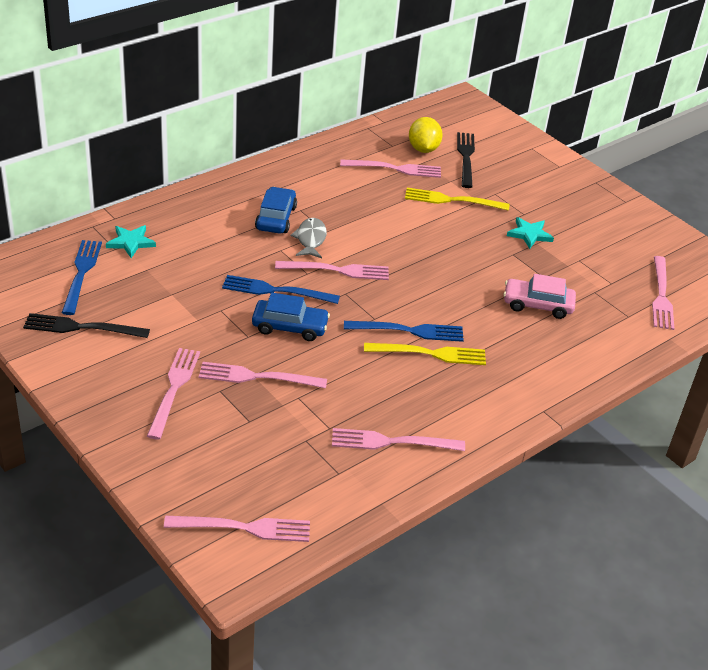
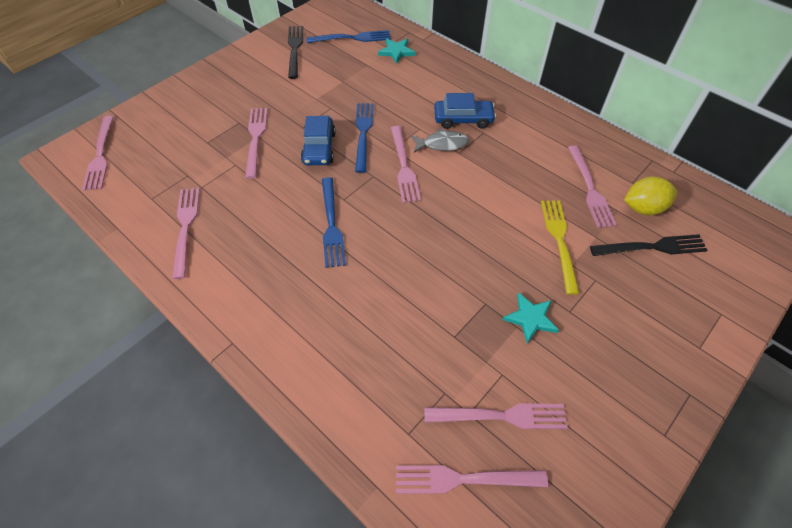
camera: 85 degrees right, 15 degrees up
(174, 388) = (238, 100): pink fork -> pink fork (502, 416)
(431, 354) = (302, 244): yellow fork -> none
(537, 305) = (401, 331): pink car -> none

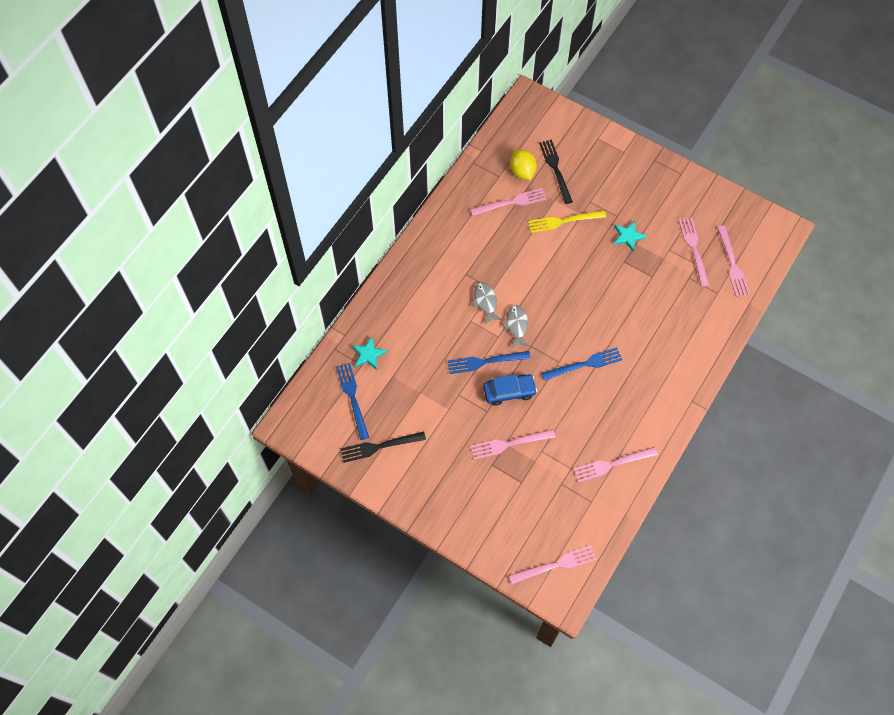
camera: 100 degrees left, 10 degrees up
(404, 167) = (516, 325): pink fork -> grey fish
(463, 119) = (453, 290): blue car -> none

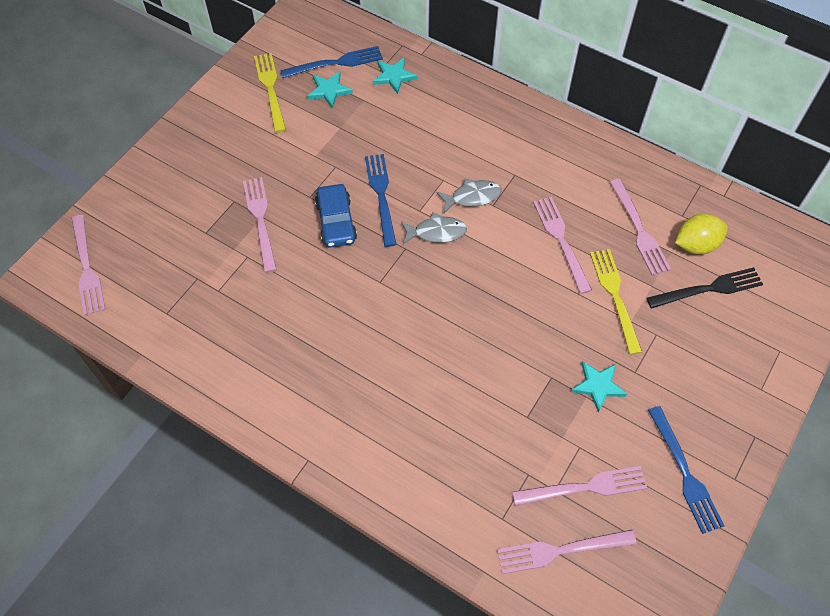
camera: 90 degrees right, 5 degrees down
(379, 447) = (270, 88): black fork -> yellow fork
(382, 402) = (329, 91): none -> turquoise star
(585, 364) = (375, 315): blue fork -> blue fork (685, 474)
(611, 464) = (217, 341): pink fork -> pink fork (560, 240)

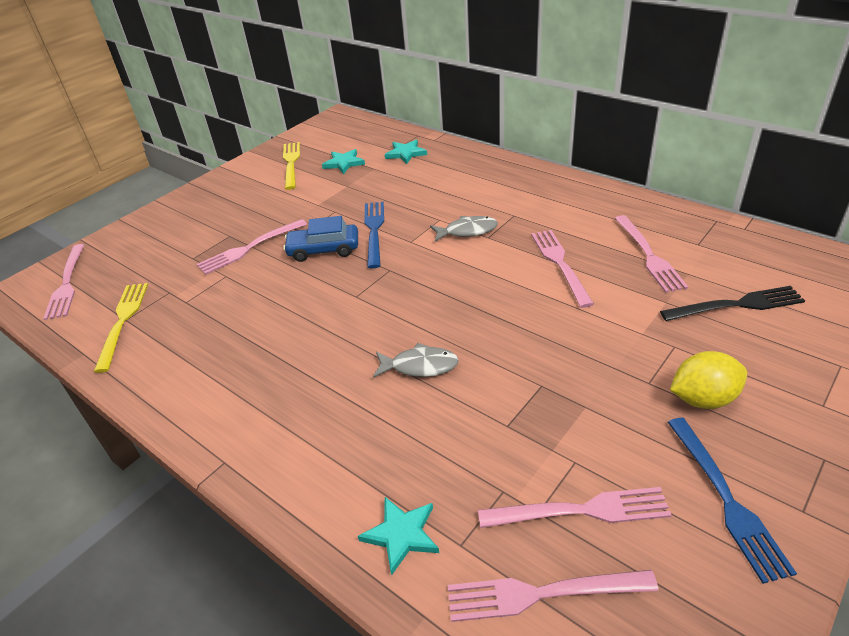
camera: 10 degrees right, 20 degrees down
(260, 219) = (249, 248): pink fork -> pink fork turned 120 degrees counterclockwise
(336, 63) = (355, 147): blue fork -> none
(336, 221) = (324, 250): blue car -> blue car turned 90 degrees clockwise
(436, 232) = (425, 257): grey fish -> grey fish (420, 366)
(598, 386) = (600, 395): turquoise star -> turquoise star (401, 534)
(614, 295) = (621, 310): yellow fork -> yellow fork (123, 321)
(696, 245) = (716, 267): yellow lemon -> yellow lemon (703, 399)

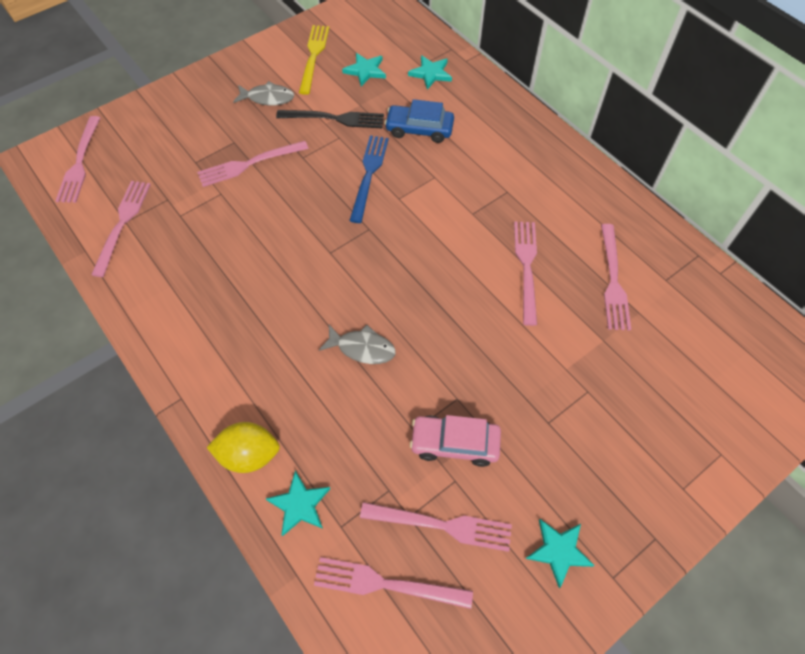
camera: 10 degrees right, 20 degrees up
(123, 321) = (122, 223): yellow fork -> pink fork
(324, 250) = (316, 186): blue car -> blue car (419, 129)
(467, 231) = (455, 200): grey fish -> grey fish (268, 98)
(558, 426) = (454, 443): none -> pink car
(703, 399) = (586, 452): yellow lemon -> yellow lemon (249, 455)
(727, 500) = (559, 551): blue fork -> turquoise star
(737, 305) = (666, 362): black fork -> black fork (335, 118)

